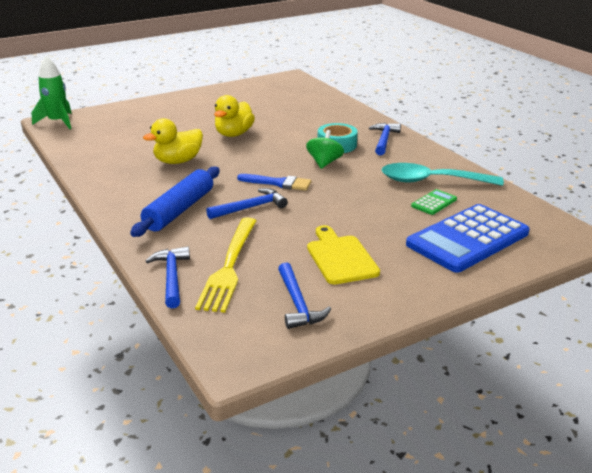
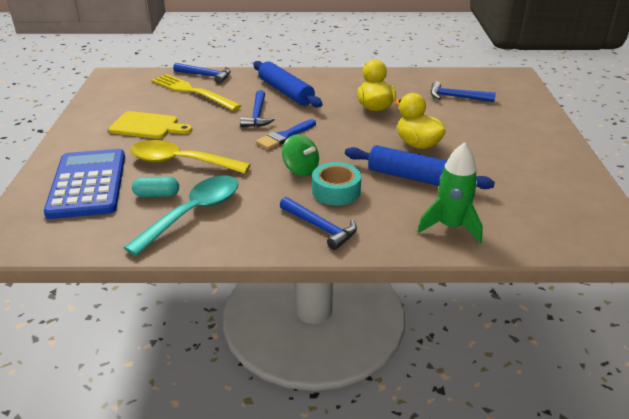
camera: 120 degrees right, 5 degrees up
(57, 122) = (511, 77): green rocket -> green rocket (450, 227)
(287, 127) = (415, 178): none -> blue rolling pin
(298, 303) = (126, 100): blue hammer -> blue hammer (457, 97)
(379, 212) = (180, 162): none -> yellow spoon
(434, 203) = (157, 195): green calculator -> turquoise capsule

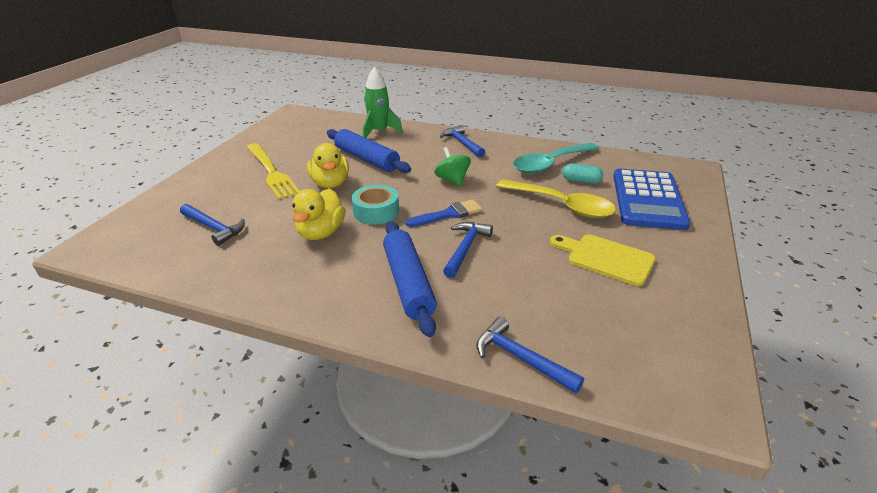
camera: 160 degrees left, 0 degrees up
(193, 92) = (546, 315): yellow fork -> yellow fork (271, 172)
(336, 191) = (435, 161): turquoise tape -> turquoise tape (376, 212)

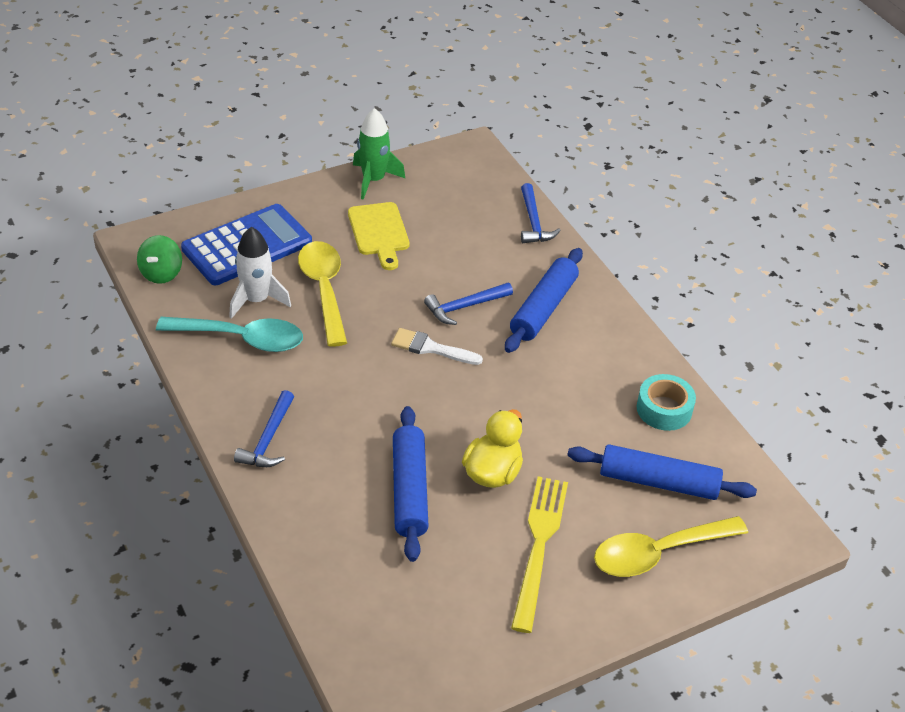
camera: 140 degrees left, 10 degrees up
(192, 199) = (658, 553): none -> yellow spoon
(213, 228) = (658, 482): blue hammer -> blue rolling pin
(321, 233) = (563, 404): yellow duck -> none
(376, 212) = (489, 396): turquoise tape -> turquoise tape (664, 409)
(379, 131) = (327, 544): green rocket -> green rocket (373, 180)
(448, 214) = (431, 348): blue brush -> white brush
(452, 180) = (367, 387): green spinning top -> green spinning top (161, 273)
(581, 181) = (256, 300): turquoise capsule -> white rocket

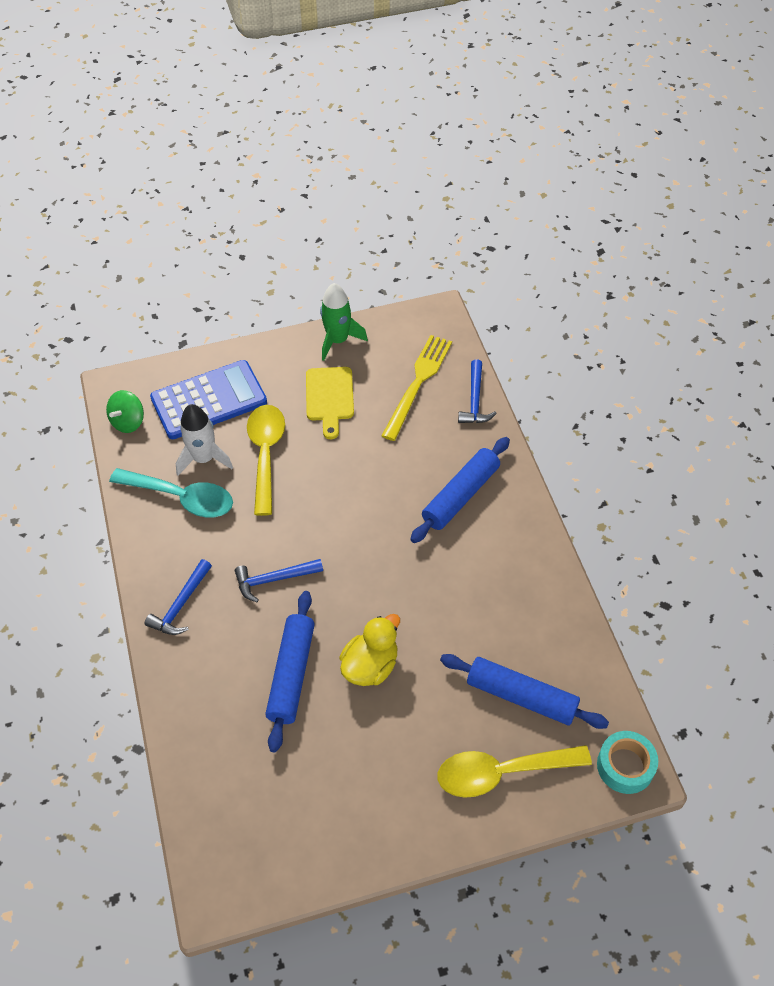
camera: 15 degrees right, 10 degrees up
(431, 348) = (347, 527): white brush -> none
(465, 307) = (389, 486): blue hammer -> blue hammer (274, 579)
(539, 547) = (393, 750): yellow fork -> yellow fork (418, 384)
(664, 409) = (547, 619): turquoise tape -> turquoise tape (625, 766)

